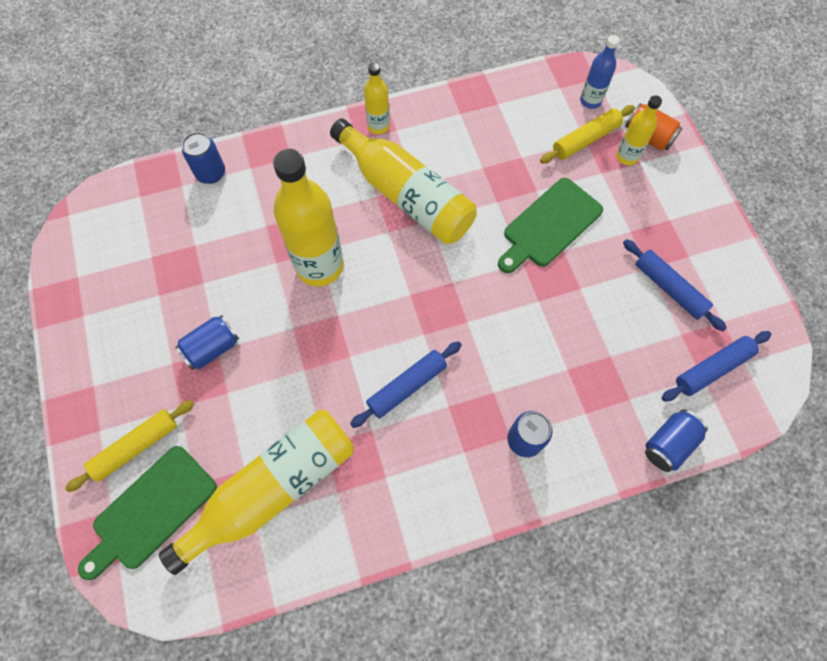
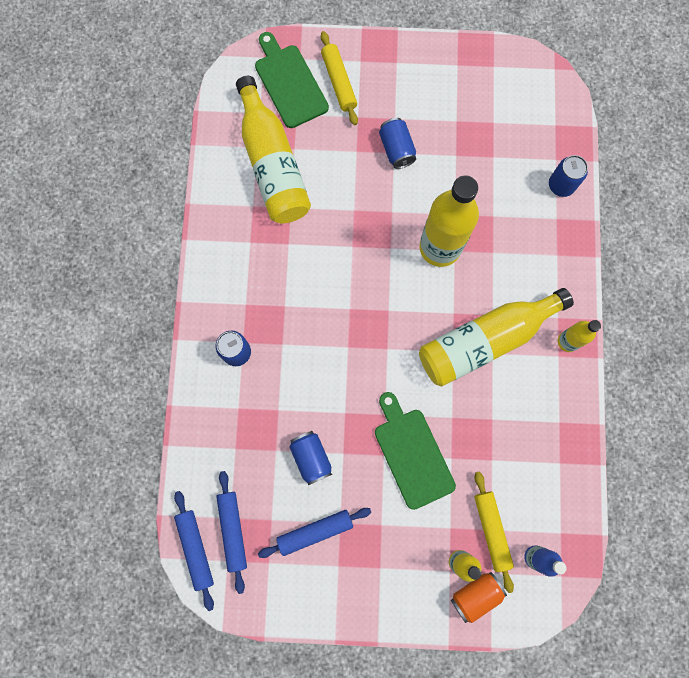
camera: 110 degrees right, 10 degrees up
(407, 386) = (311, 281): blue rolling pin -> blue rolling pin (195, 549)
(668, 444) = (189, 461): blue can -> blue can (311, 458)

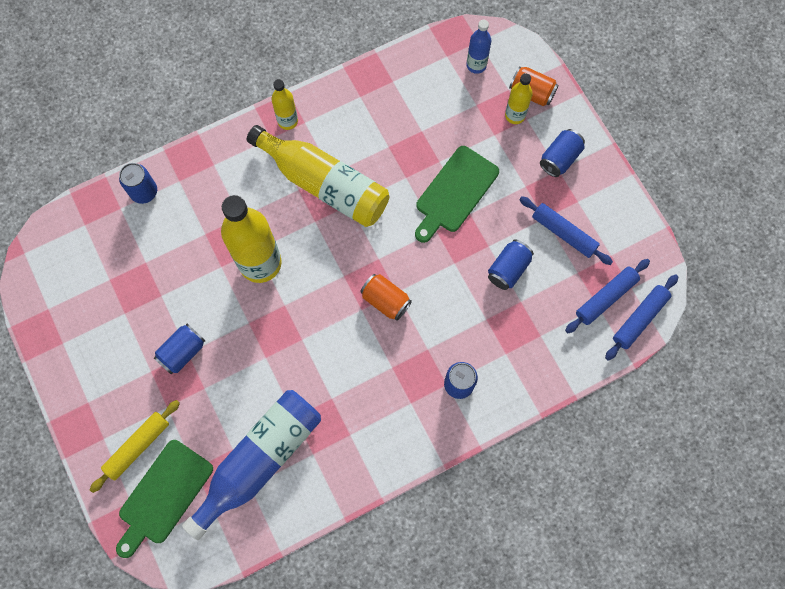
camera: 120 degrees left, 5 degrees down
(273, 164) = (260, 460): yellow bottle -> blue bottle
(345, 333) = (385, 300): none -> orange can
(391, 577) = (559, 158): none -> blue can
(491, 530) = (476, 105): yellow rolling pin -> none

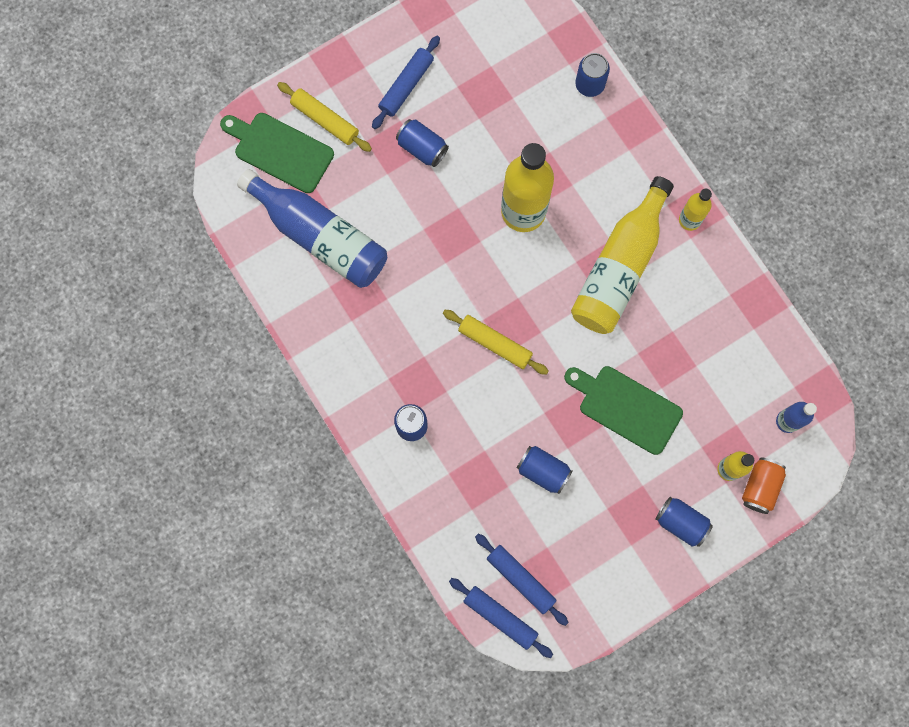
camera: 85 degrees right, 5 degrees up
(385, 300) = (495, 343): orange can -> yellow rolling pin
(564, 233) = (591, 530): blue rolling pin -> blue rolling pin (406, 86)

